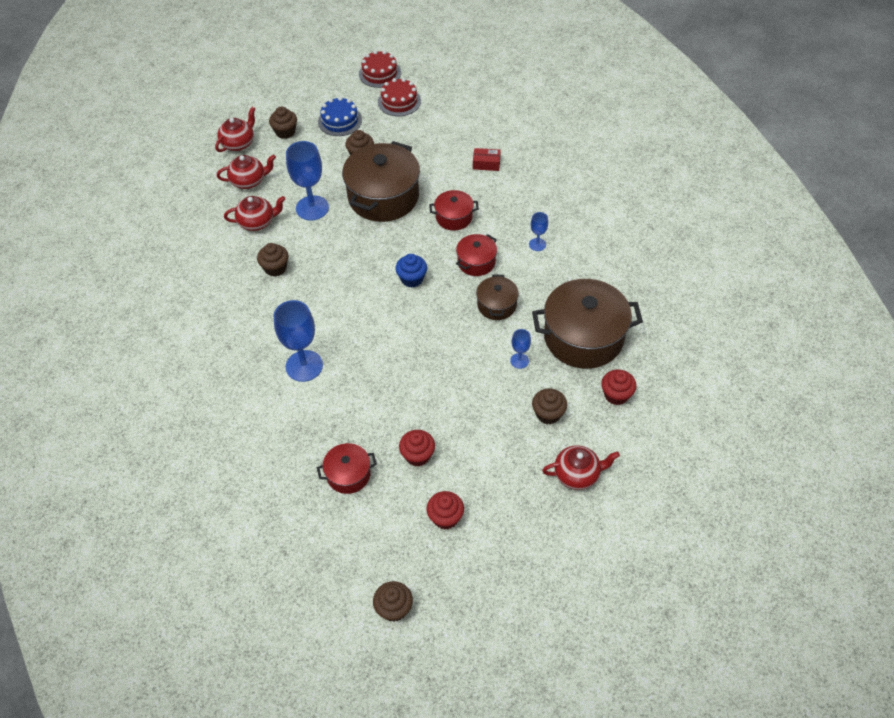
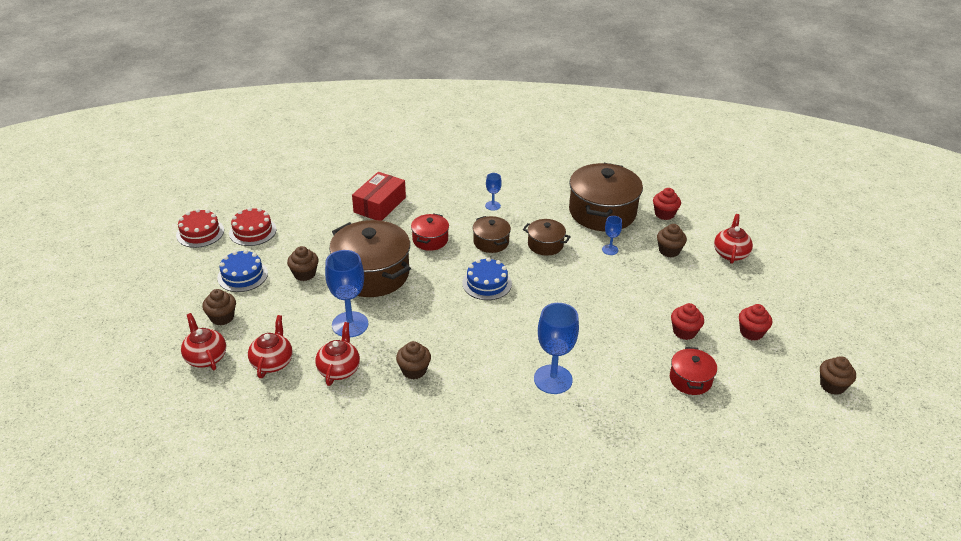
camera: 70 degrees left, 15 degrees down
(412, 279) = (487, 283): blue cupcake -> blue cake
(476, 262) = (491, 242): red pot -> brown pot
(486, 163) = (379, 205): red box -> red box, size x1.85

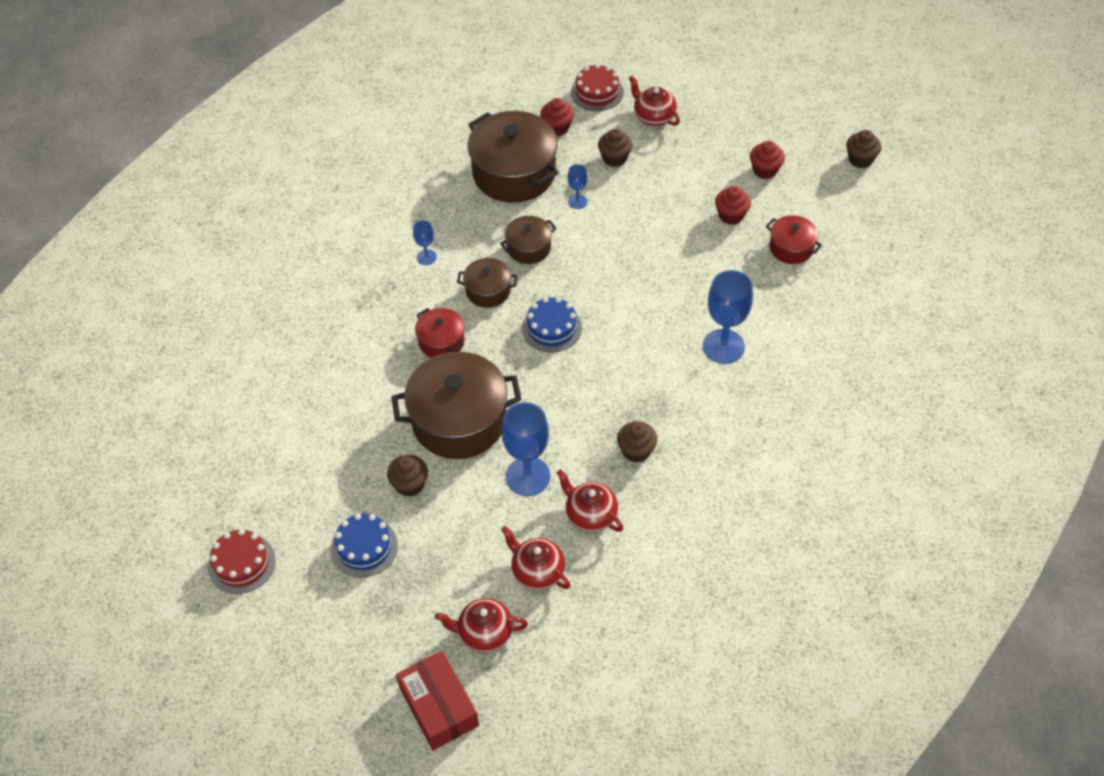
camera: 55 degrees left, 15 degrees up
(222, 317) = (426, 594): brown cupcake -> none
(252, 231) = (284, 506): red cake -> red cake (597, 92)
(379, 205) = (337, 358): red box -> red box (438, 706)

